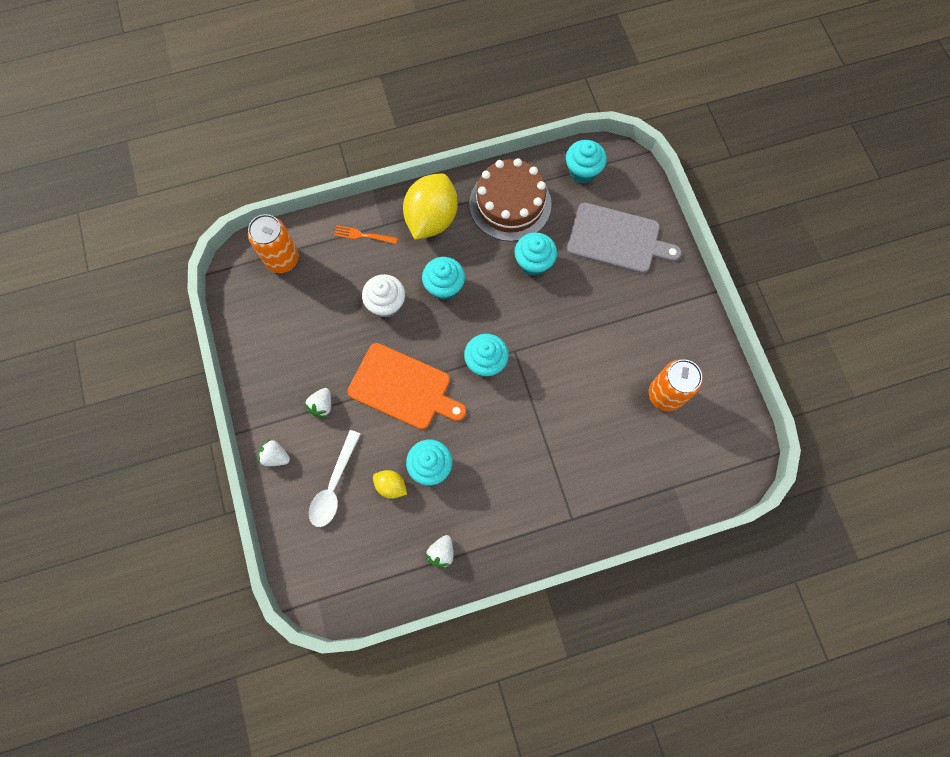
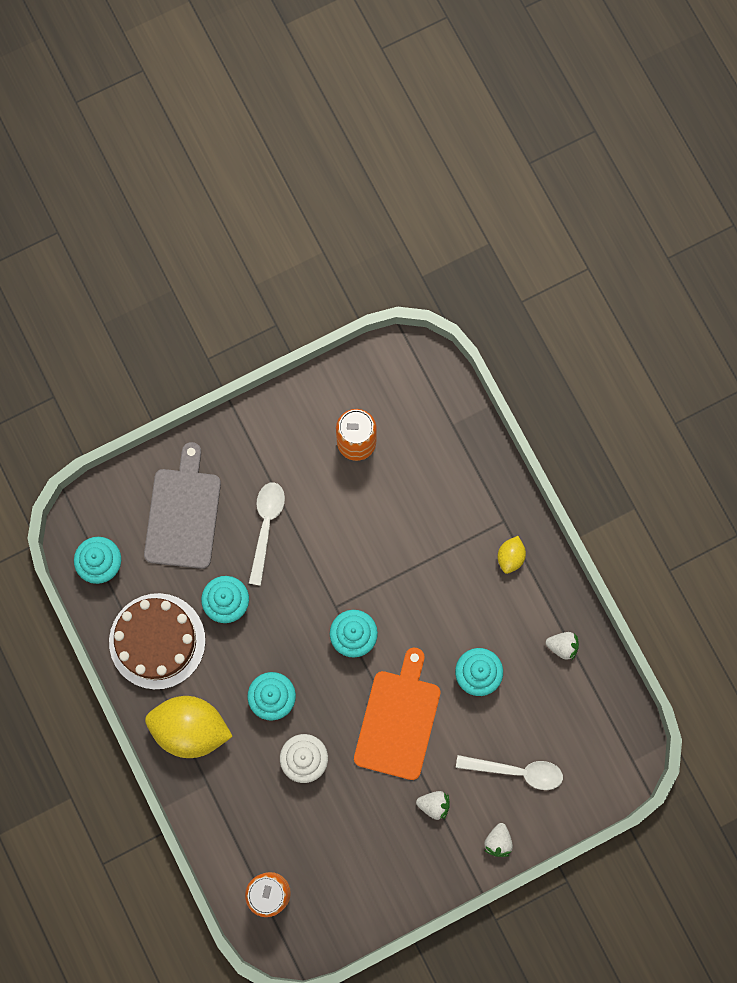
camera: 100 degrees left, 5 degrees up
(363, 235) = (224, 805): orange fork -> none
(391, 486) = (505, 711): yellow lemon -> yellow lemon (510, 557)
(596, 304) = (266, 526): none -> white spoon

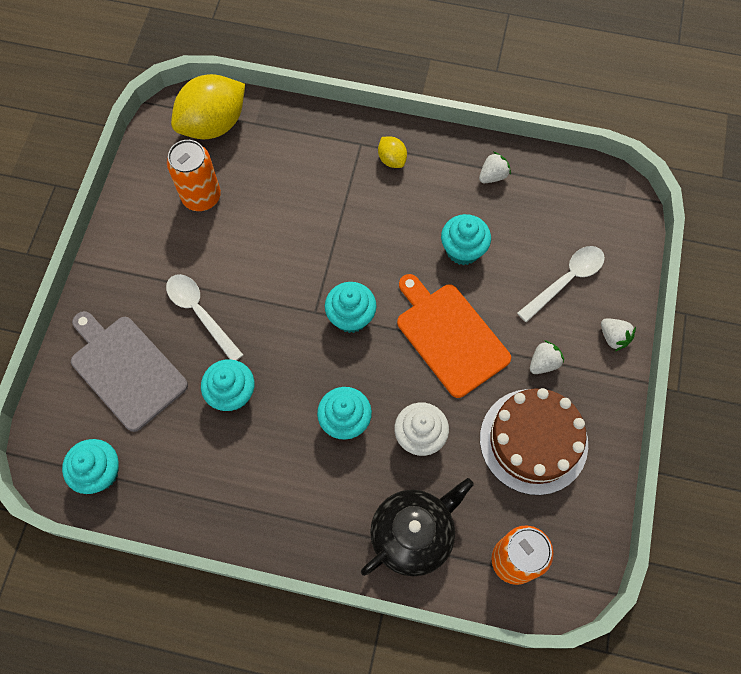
camera: 50 degrees left, 10 degrees down
(157, 641) = (209, 479): brown cake -> brown cake (533, 441)
(190, 729) = (310, 512): yellow lemon -> yellow lemon (213, 124)
(232, 810) = (413, 534): none -> black teapot

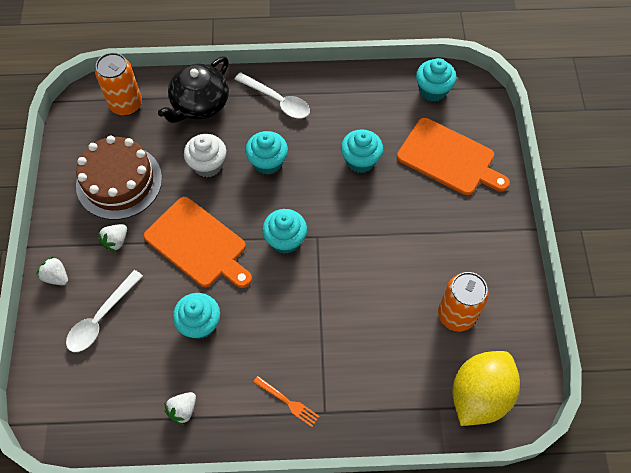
camera: 165 degrees right, 5 degrees down
(126, 369) = (449, 158): grey cutting board -> orange cutting board
(200, 313) = (411, 213): white spoon -> white spoon (277, 101)
(392, 159) = (288, 402): yellow lemon -> orange fork

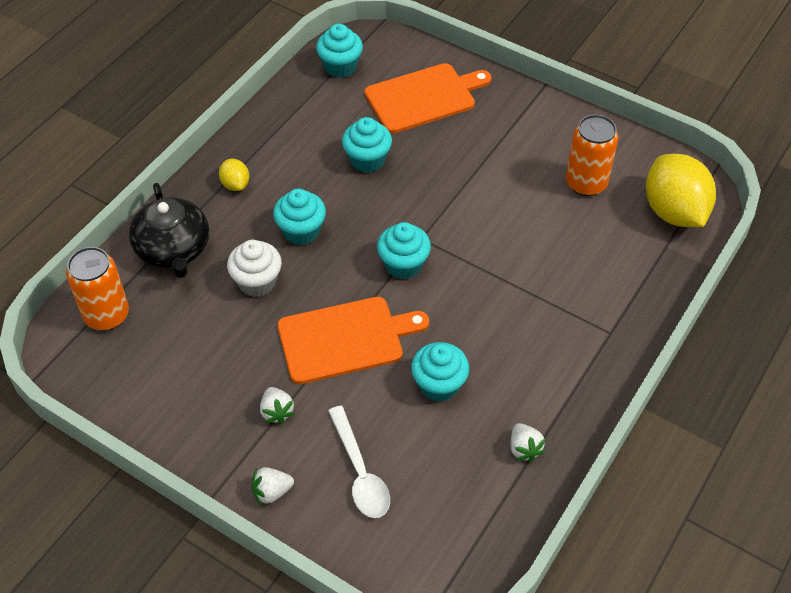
camera: 55 degrees left, 10 degrees down
(119, 181) = (203, 371): brown cake -> none
(277, 101) = (235, 184): white spoon -> yellow lemon
(288, 402) = (579, 355): orange fork -> none

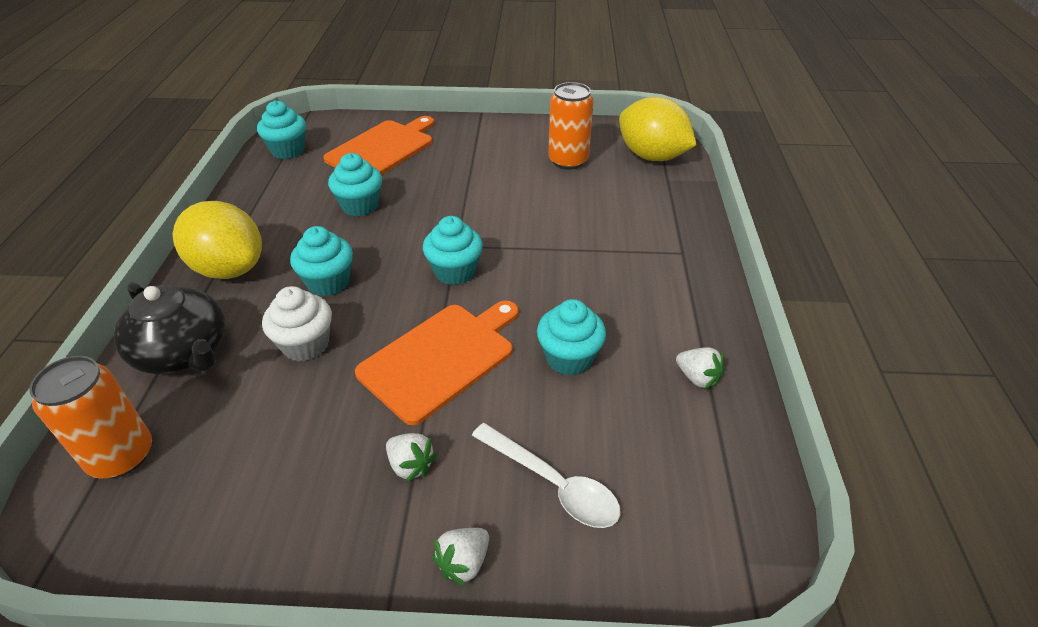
camera: 30 degrees left, 10 degrees down
(235, 184) = (229, 269): yellow lemon -> yellow lemon, size x2.16

